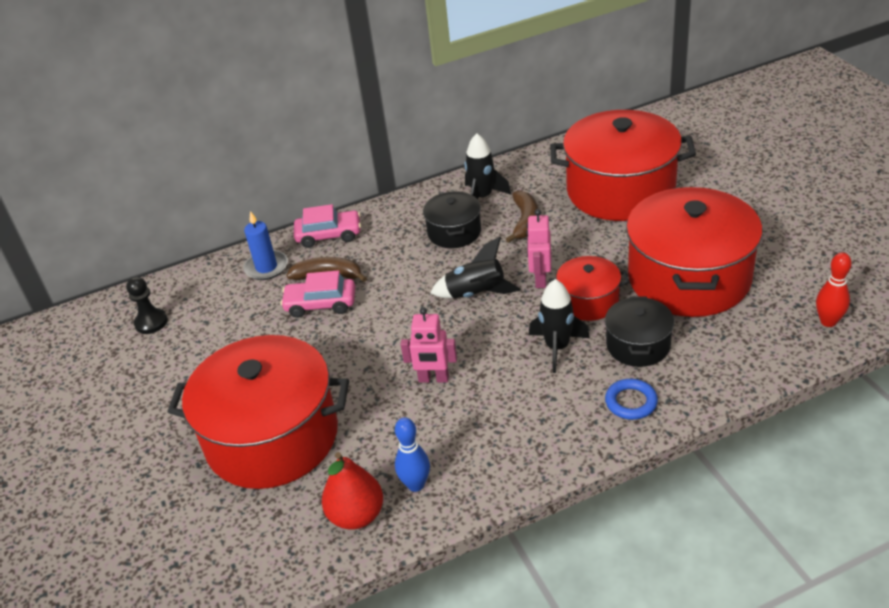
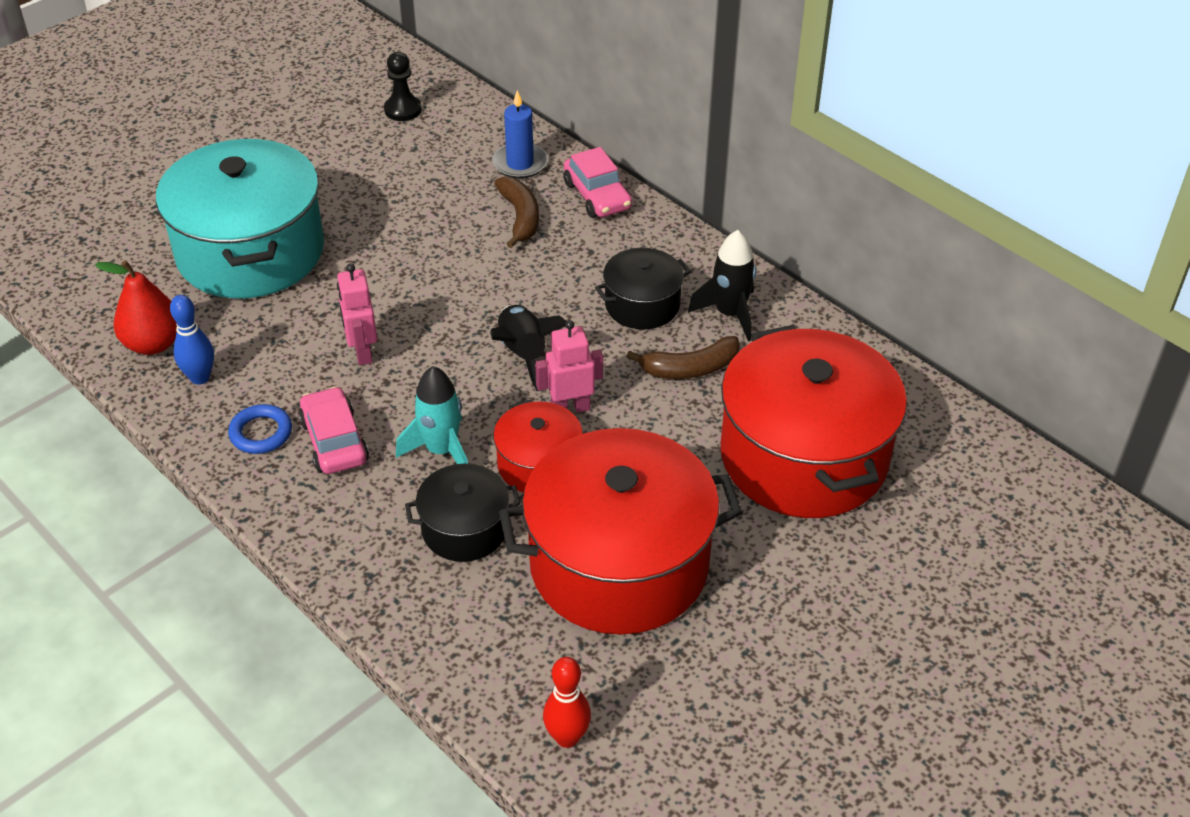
camera: 65 degrees right, 5 degrees up
(272, 437) = (250, 252): red pot -> turquoise pot
(320, 304) = (467, 226): pink car -> pink car (334, 441)
(557, 348) = (441, 450): black rocket -> turquoise rocket
(631, 402) = (358, 538): blue ring -> blue ring (261, 433)

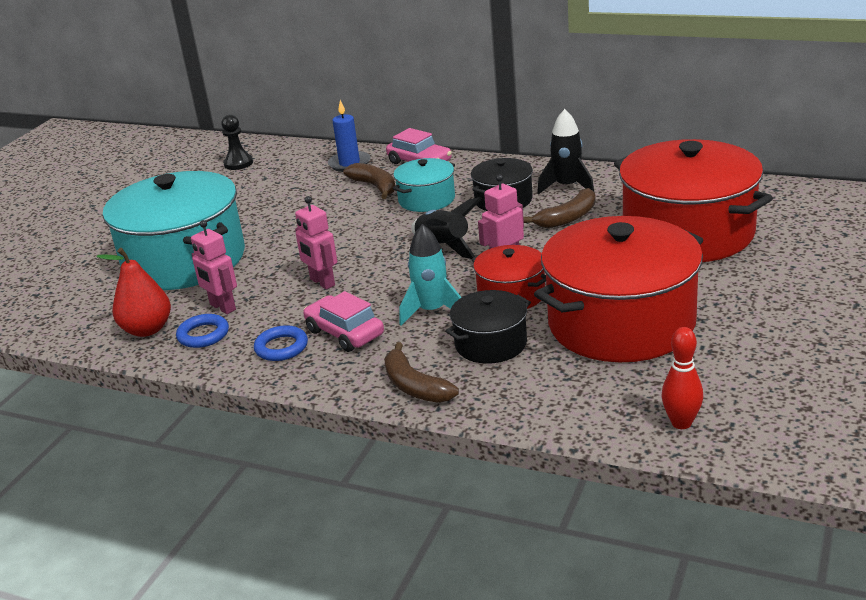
camera: 20 degrees left, 15 degrees down
(200, 377) = (203, 335): blue bowling pin -> blue ring
(242, 344) = (222, 307): none -> pink robot
(349, 553) = (415, 386): none -> brown banana
(560, 265) = (426, 199): none -> turquoise pot

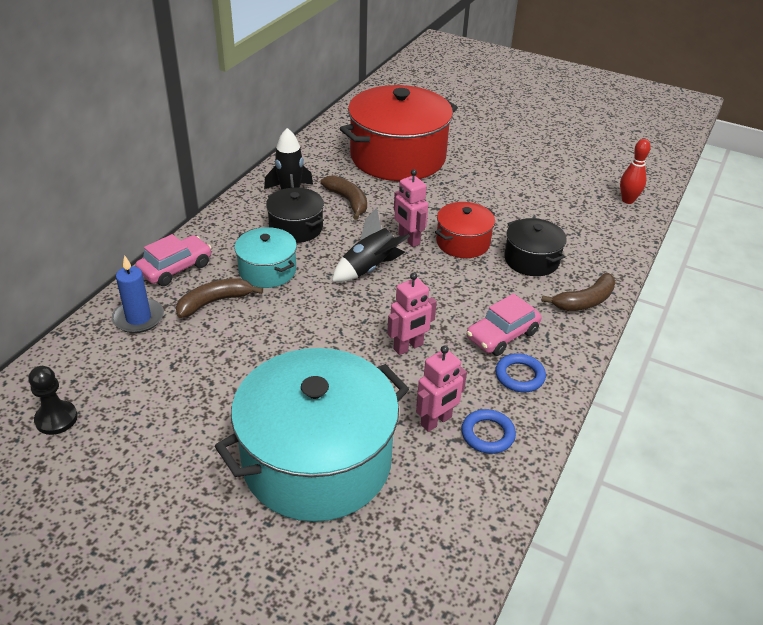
camera: 90 degrees left, 10 degrees up
(147, 329) = (468, 484): red pear -> none
(432, 311) = (478, 284): turquoise rocket -> none
(621, 323) = (514, 202): red pot -> none

